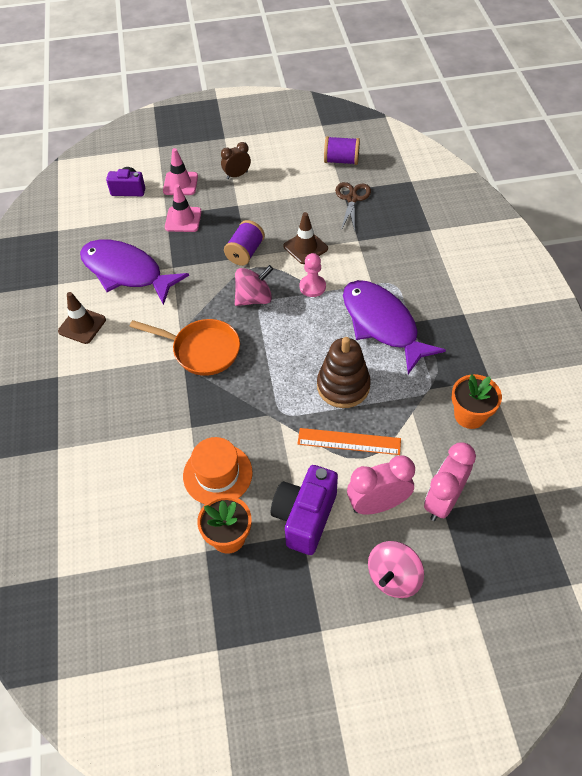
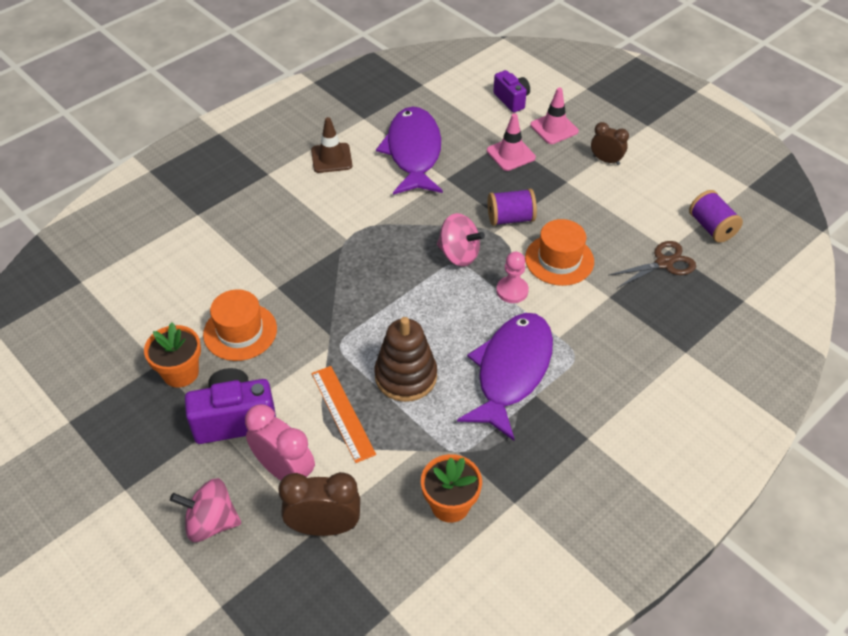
camera: 55 degrees right, 5 degrees down
(201, 350) = (367, 249): orange pan -> none
(305, 247) = (559, 260): brown traffic cone -> orange hat
(443, 501) = (324, 526): pink clock -> brown clock

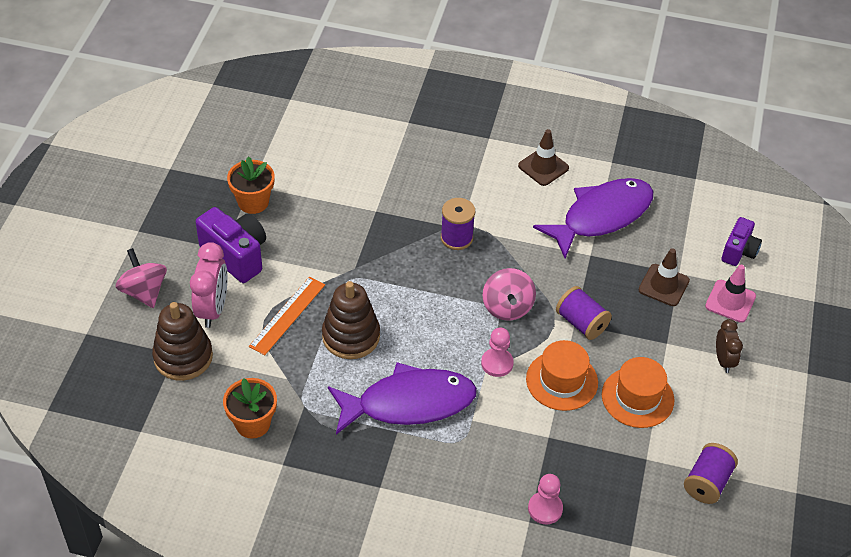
camera: 55 degrees right, 0 degrees up
(240, 331) = (315, 213): orange hat -> orange hat (637, 397)
(324, 526) = (183, 357): brown clock -> brown stacking toy
(357, 249) = (456, 238): none -> purple spool
(510, 154) = (663, 285): pink traffic cone -> brown traffic cone
(664, 263) = (625, 462): brown scissors -> none
(679, 335) = (545, 509): none -> pink pawn

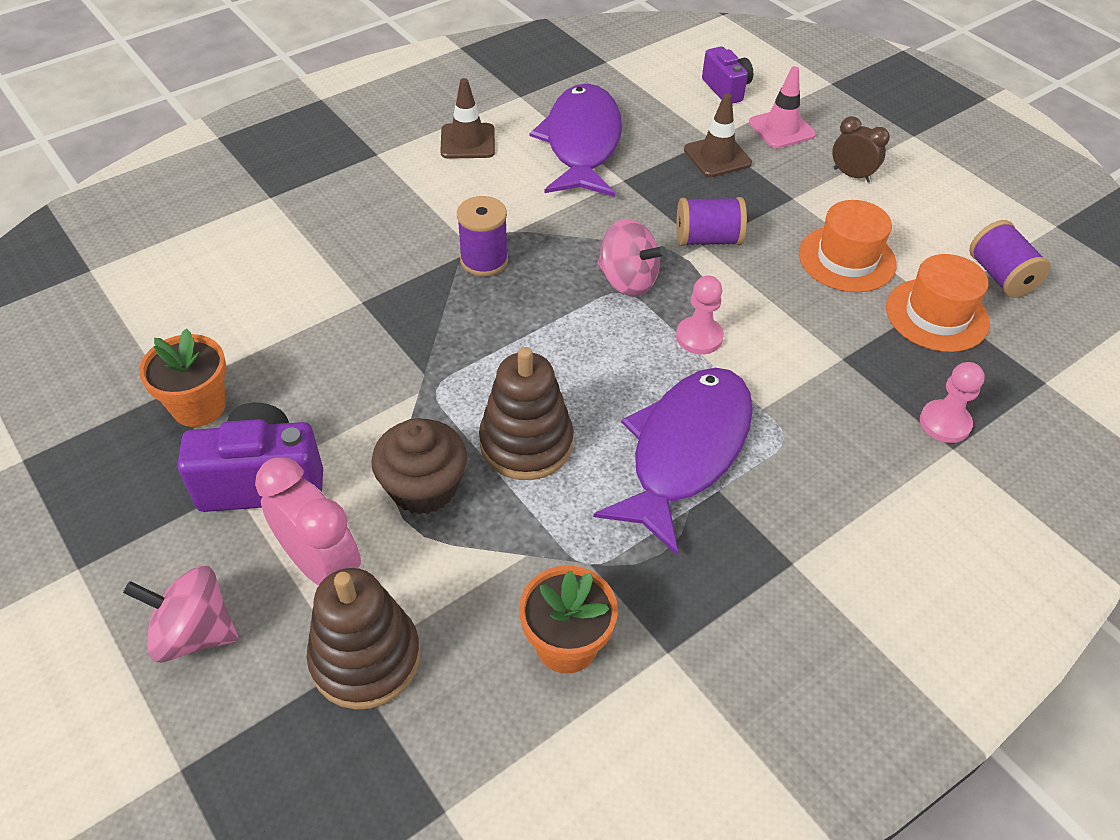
camera: 50 degrees left, 0 degrees up
(287, 315) = (423, 487): orange ruler -> brown cupcake
(562, 381) = (772, 301): orange hat -> orange hat (937, 315)

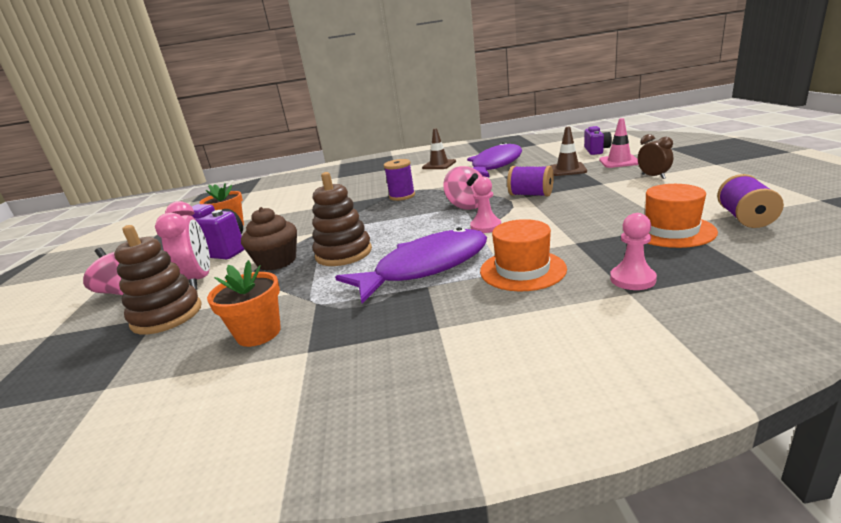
camera: 35 degrees right, 25 degrees down
(847, 259) = (619, 205): orange hat -> orange hat (522, 270)

